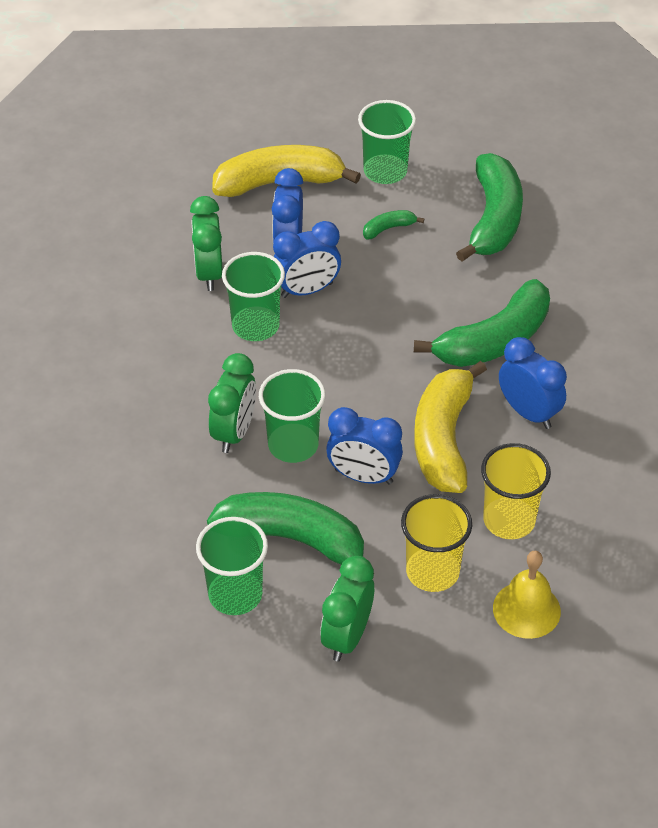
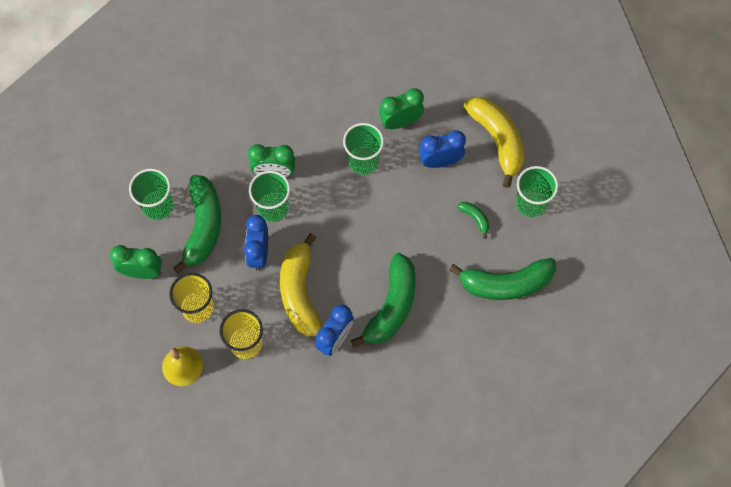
camera: 75 degrees right, 20 degrees up
(307, 290) = (403, 183): blue clock -> none
(443, 439) = (300, 292): yellow banana -> yellow banana turned 90 degrees counterclockwise
(494, 340) = (392, 306): green banana -> green banana turned 105 degrees counterclockwise

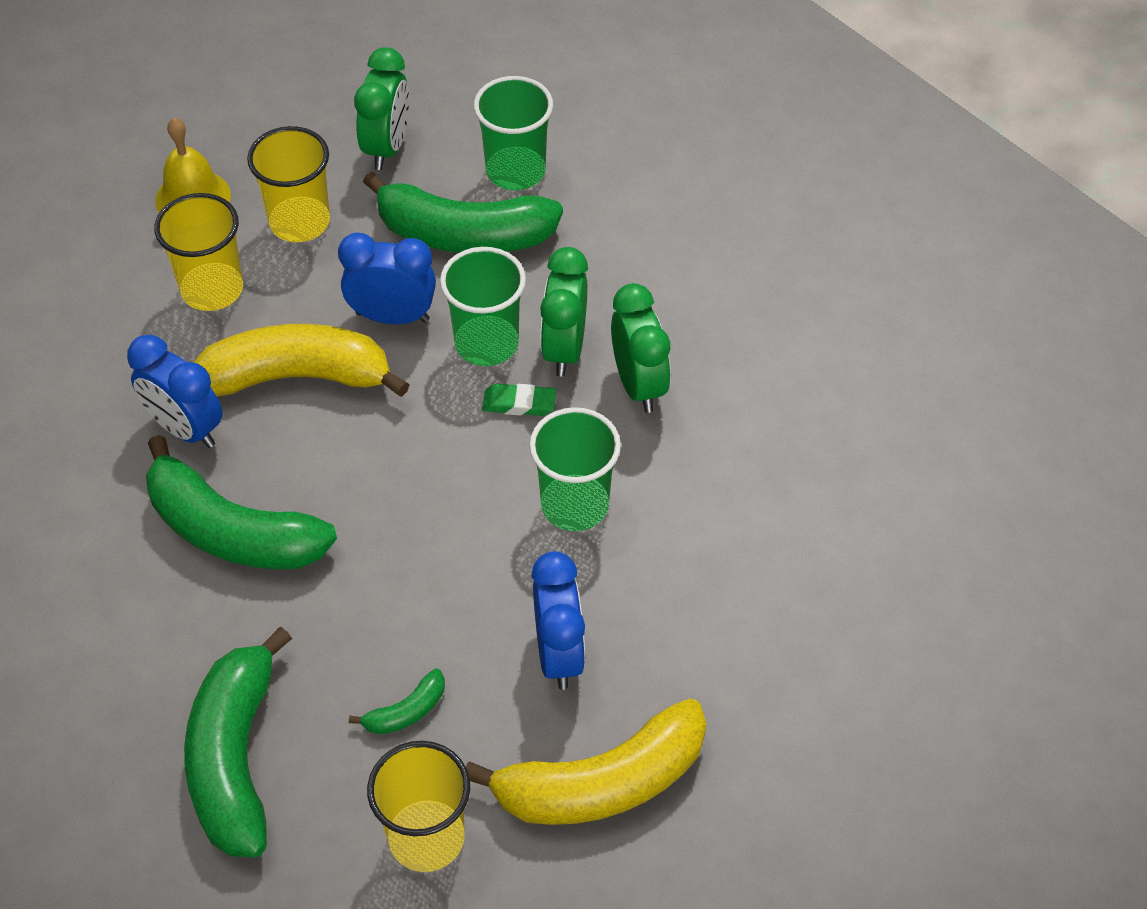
camera: 95 degrees right, 15 degrees down
(308, 190) = (519, 403): none -> green eraser
(400, 122) = (665, 583): green clock -> green clock (638, 385)
(530, 203) = (426, 838): green cup -> yellow cup

